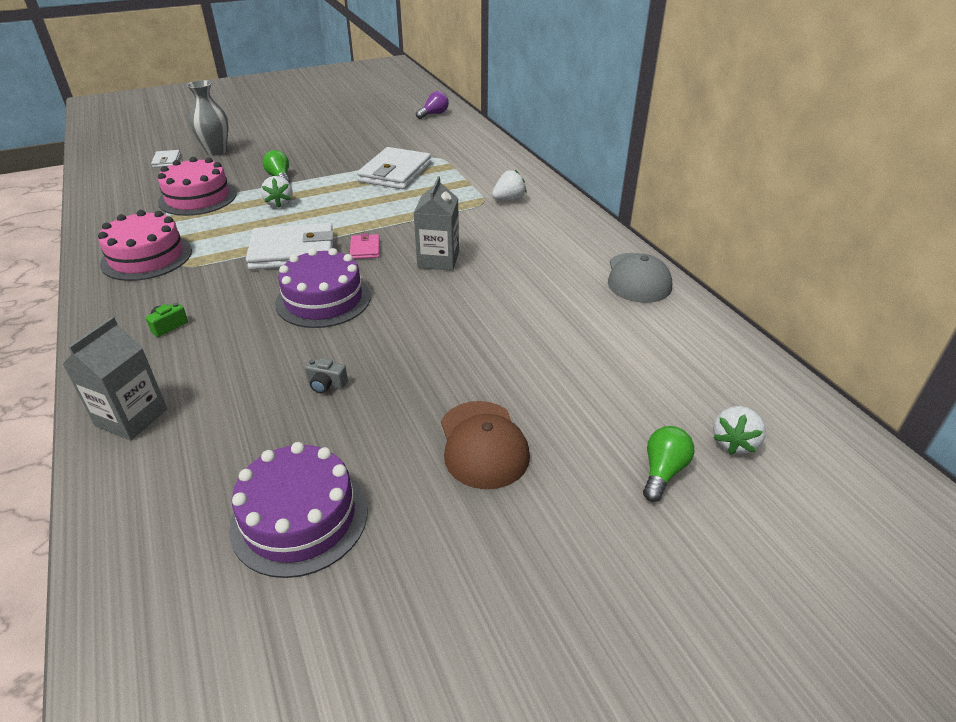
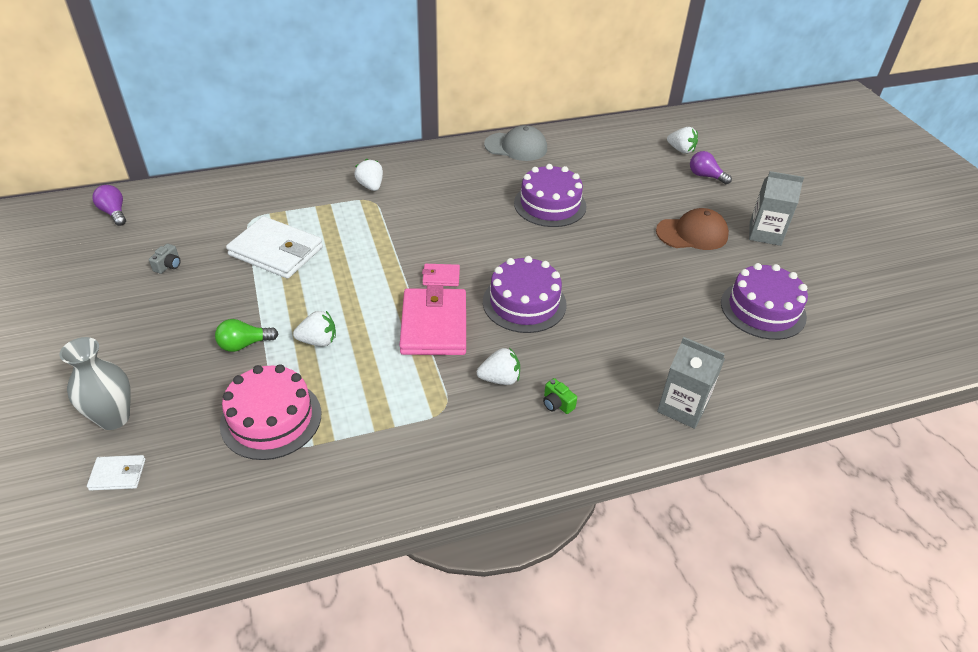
camera: 85 degrees left, 5 degrees up
(147, 257) = (417, 445): pink cake -> none
(212, 291) = (500, 379): none -> white strawberry
(292, 251) = (434, 325): white wallet -> pink wallet
(326, 384) = (638, 300): grey camera -> grey camera (168, 265)
(438, 260) = (470, 235): grey carton -> grey carton (765, 233)
(514, 309) = (550, 205): none -> purple cake
(663, 472) = (705, 176): green light bulb -> purple light bulb

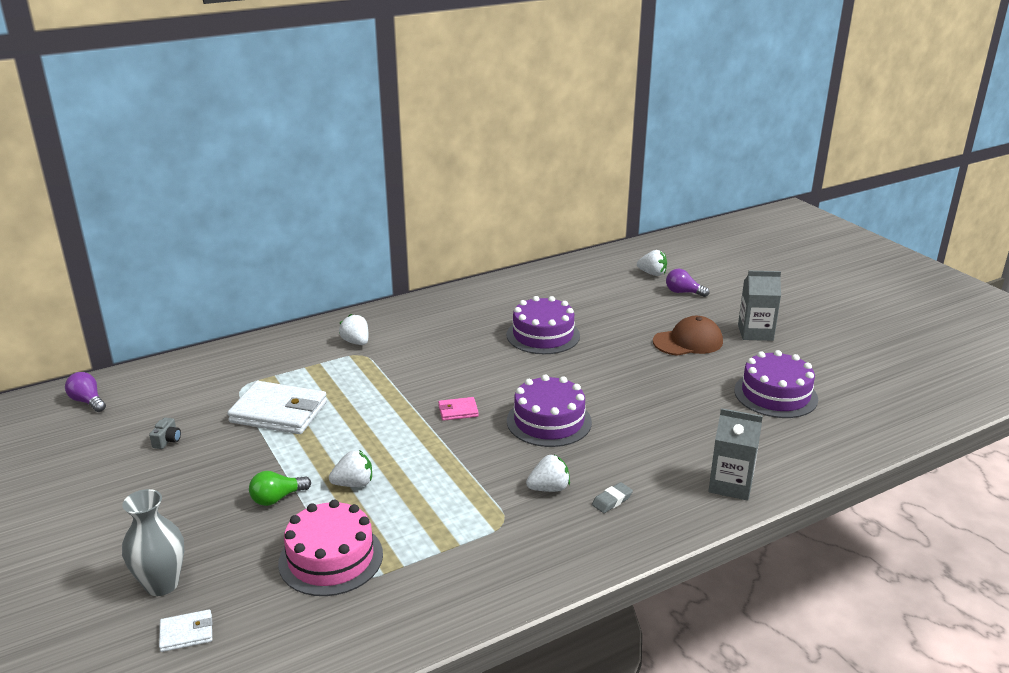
camera: 10 degrees left, 15 degrees down
(434, 325) = (467, 453): pink wallet -> none
(516, 147) = (491, 290): grey cap -> none
(557, 404) = (612, 500): green camera -> grey eraser

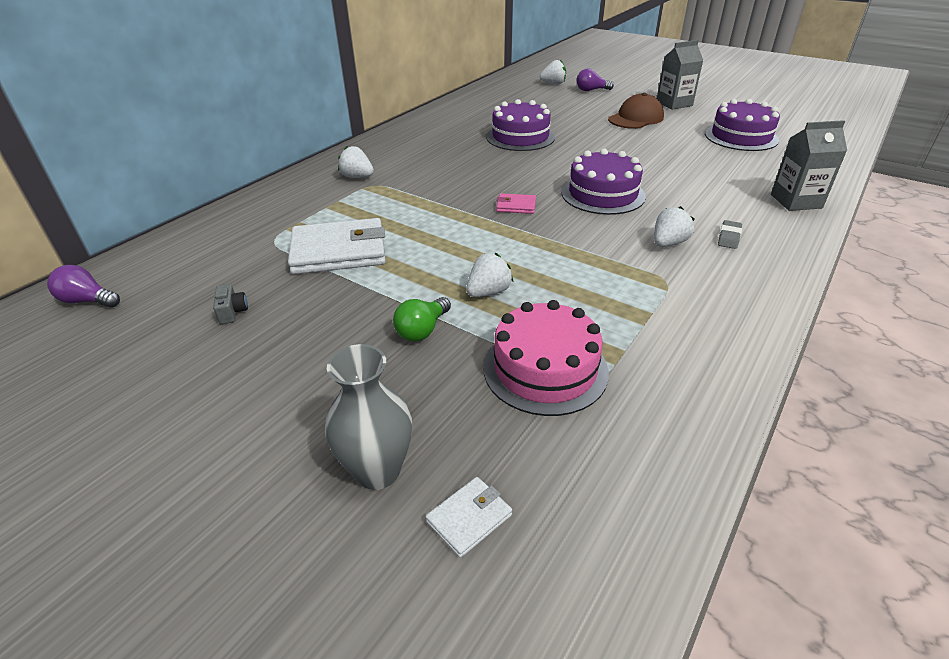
camera: 25 degrees left, 10 degrees up
(458, 411) = (516, 206): pink wallet -> pink wallet turned 45 degrees clockwise

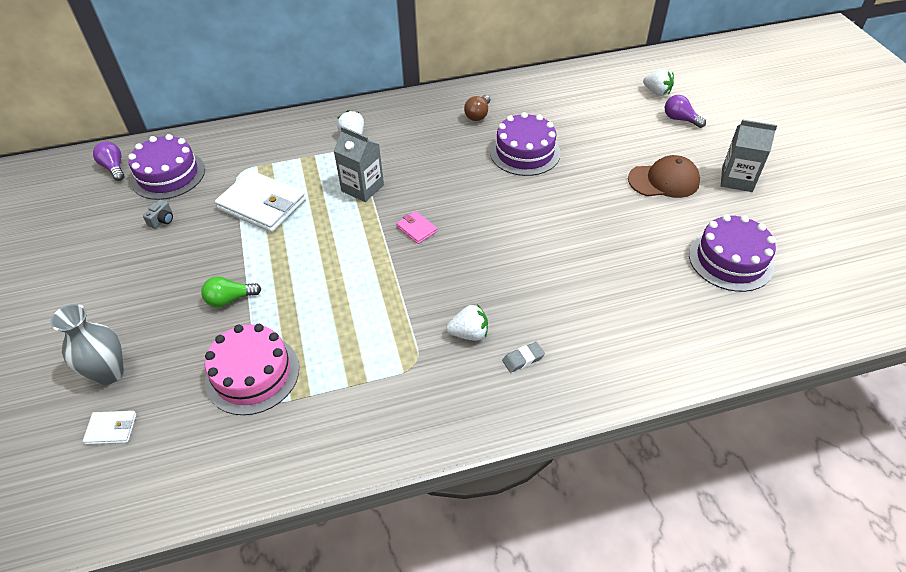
camera: 40 degrees right, 10 degrees up
(447, 131) = (478, 115): none -> brown light bulb
(488, 292) = (298, 295): white strawberry -> none
(602, 194) = (495, 255): purple cake -> purple cake (168, 175)
(796, 201) = (645, 362): grey carton -> grey carton (362, 188)

